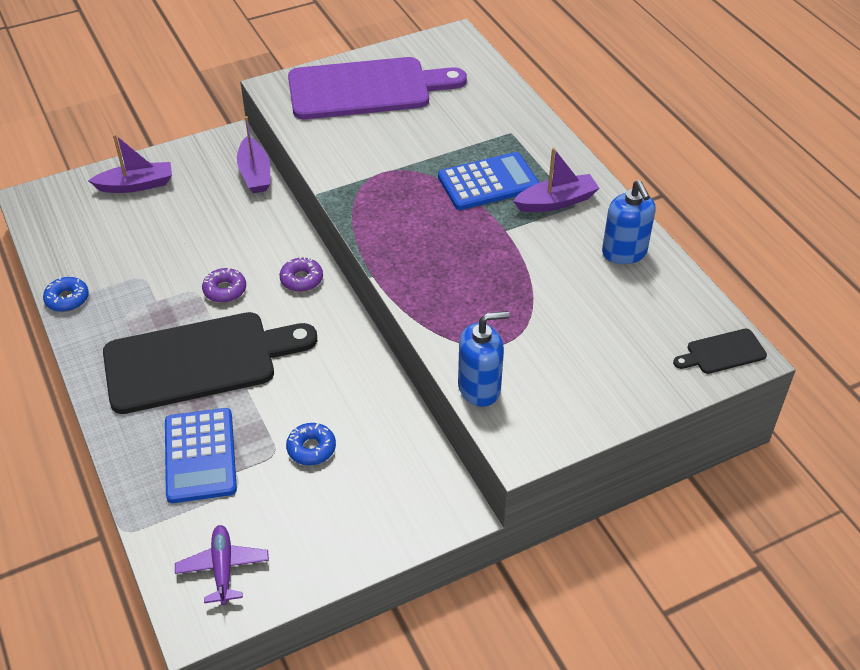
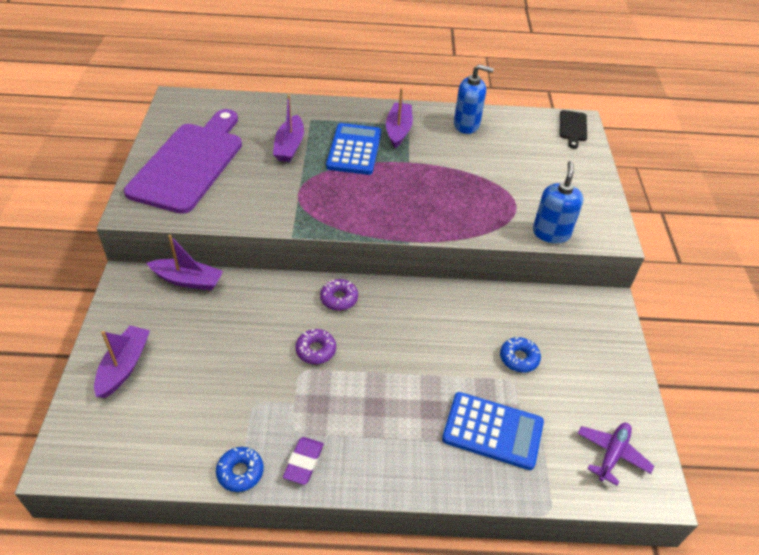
camera: 65 degrees left, 0 degrees up
(95, 333) = (303, 462): none -> purple eraser
(198, 361) = (387, 396): black cutting board -> none
(223, 568) = (612, 454): purple plane -> purple plane turned 105 degrees clockwise
(451, 137) = (289, 146): none -> purple boat

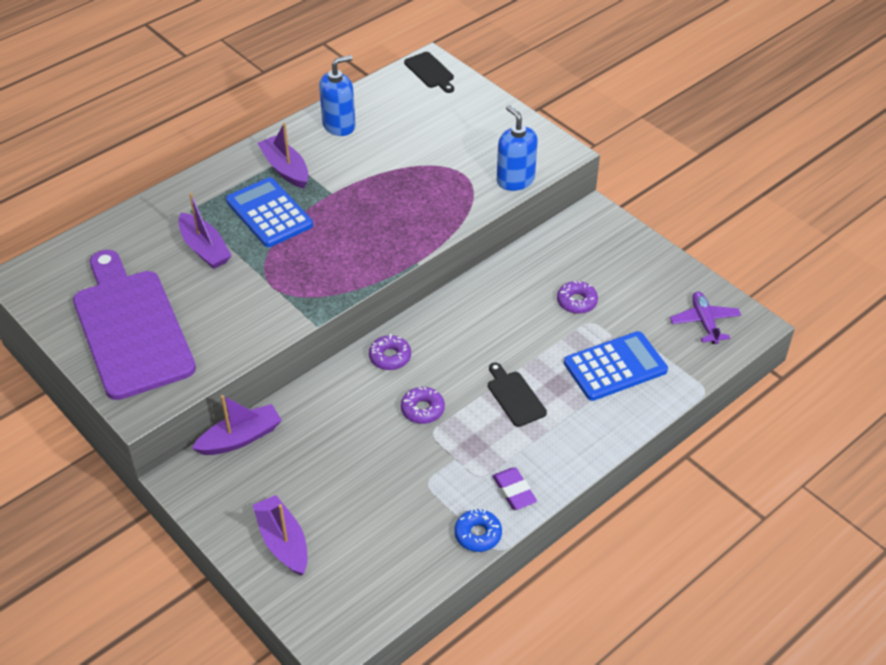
camera: 40 degrees left, 0 degrees up
(389, 392) = (515, 396): none -> black cutting board
(519, 358) = (577, 302): blue donut -> purple donut

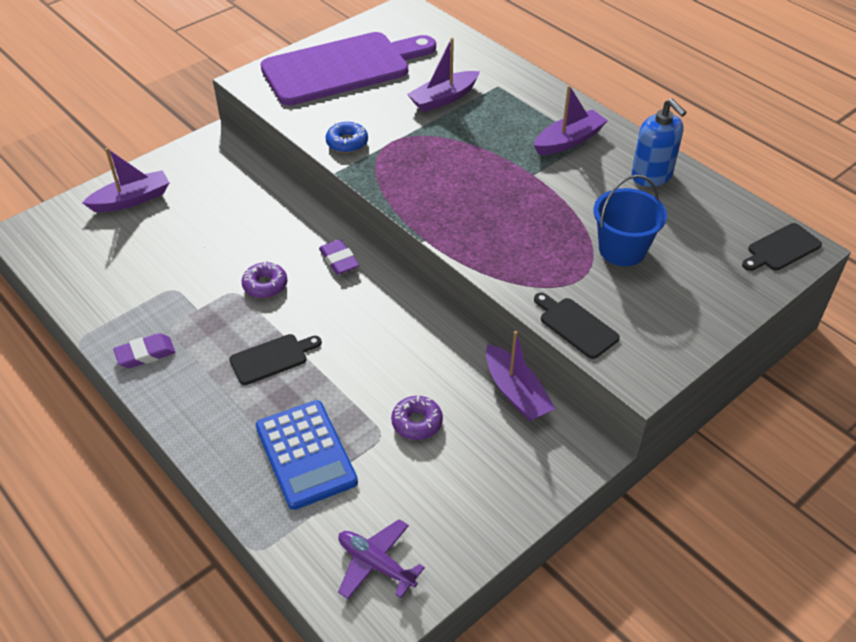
camera: 90 degrees right, 0 degrees up
(240, 438) = (251, 168): purple boat -> purple boat (516, 392)
(269, 213) = (497, 134): blue calculator -> none
(390, 357) = (339, 260): purple donut -> purple eraser
(430, 150) = (622, 250): none -> blue bucket
(478, 534) = (101, 325): blue donut -> blue donut (347, 142)
(515, 180) = (576, 326): blue soap dispenser -> black cutting board
(704, 322) = (376, 564): purple plane -> purple plane turned 135 degrees counterclockwise

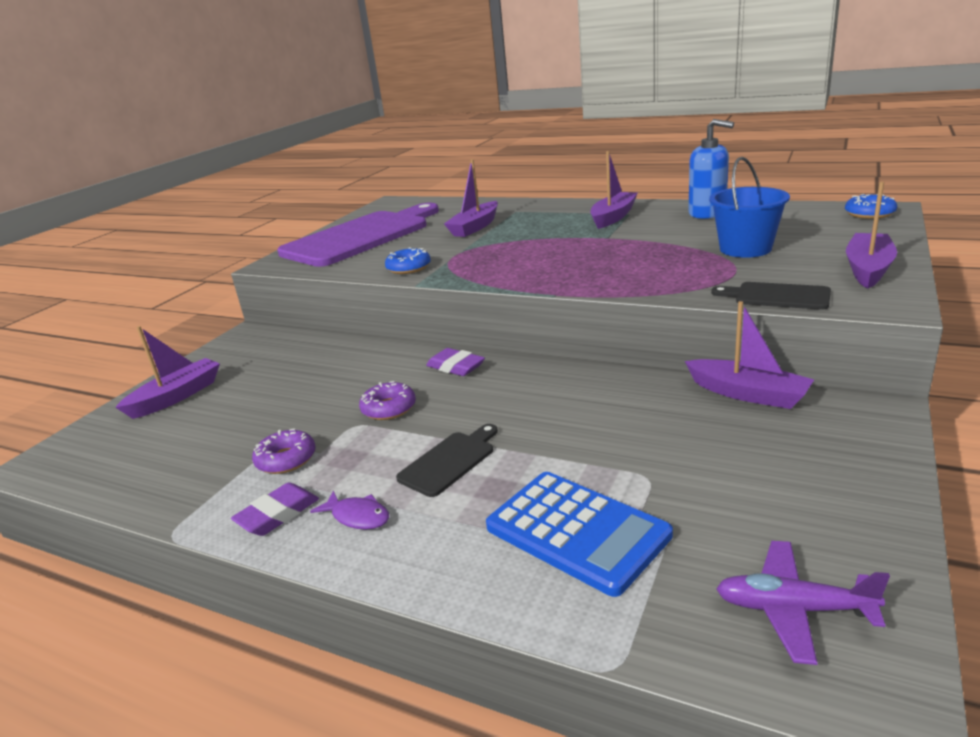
camera: 20 degrees left, 20 degrees down
(190, 379) = (357, 516): none -> purple fish
(417, 422) = (676, 453): purple donut -> purple donut (286, 459)
(680, 327) = (868, 269): none -> purple boat
(781, 249) = (869, 214): black cutting board -> blue donut

